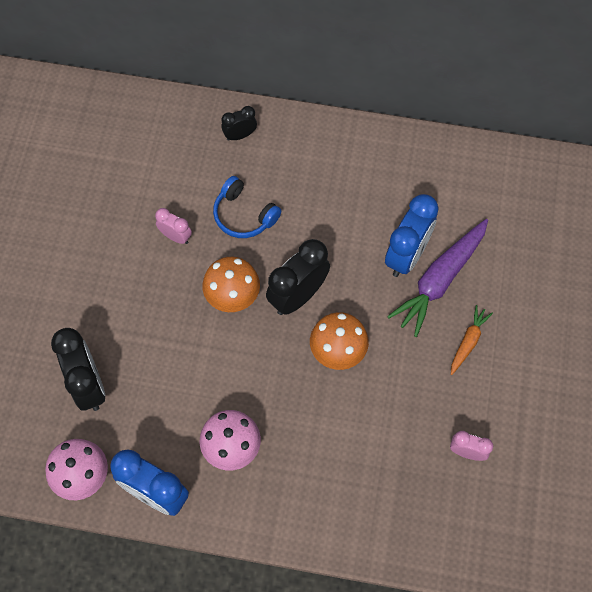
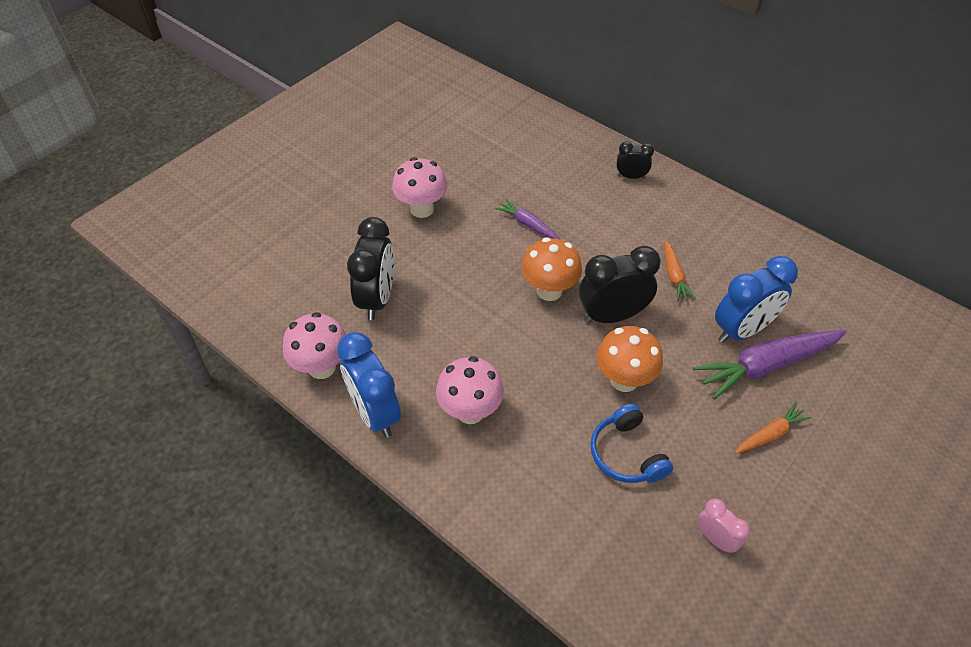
camera: 30 degrees right, 15 degrees down
(69, 269) = (422, 209): none -> pink mushroom
(175, 236) = (527, 224): pink clock -> purple carrot
(244, 215) = (598, 234): blue headphones -> blue headphones (626, 454)
(329, 228) = (674, 276): none -> orange carrot

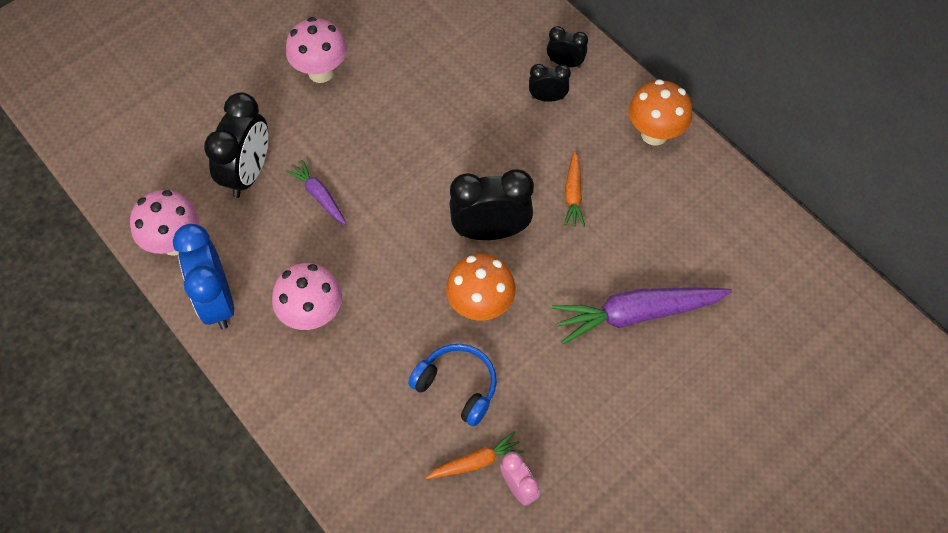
camera: 10 degrees right, 10 degrees up
(527, 224) = (431, 107): purple carrot -> purple carrot (319, 196)
(549, 291) = (432, 191): orange mushroom -> orange mushroom (654, 134)
(625, 204) = (547, 98): none -> black clock
(626, 454) = (457, 386): blue headphones -> blue headphones turned 135 degrees clockwise
(741, 330) = (624, 269): blue clock -> none
(770, 434) = (613, 389): orange carrot -> orange carrot (475, 462)

